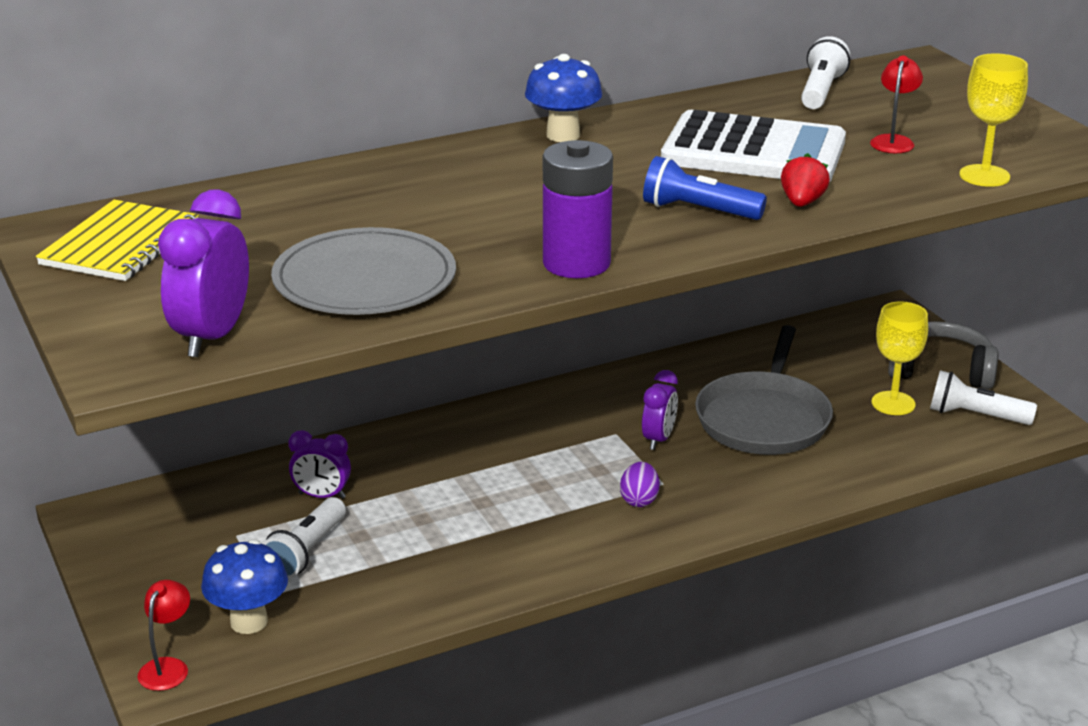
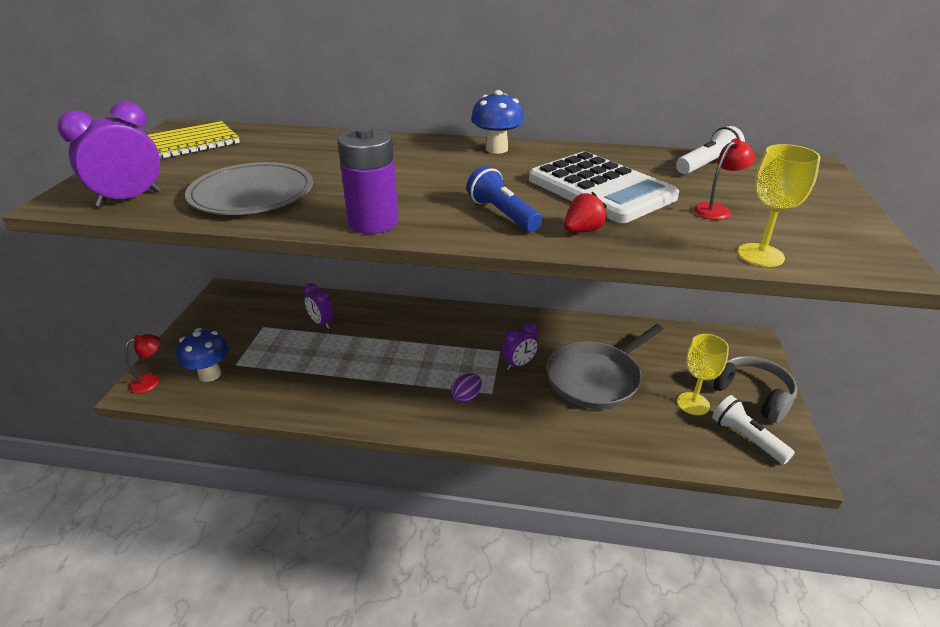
camera: 35 degrees right, 5 degrees up
(306, 552) = (278, 349): white flashlight -> none

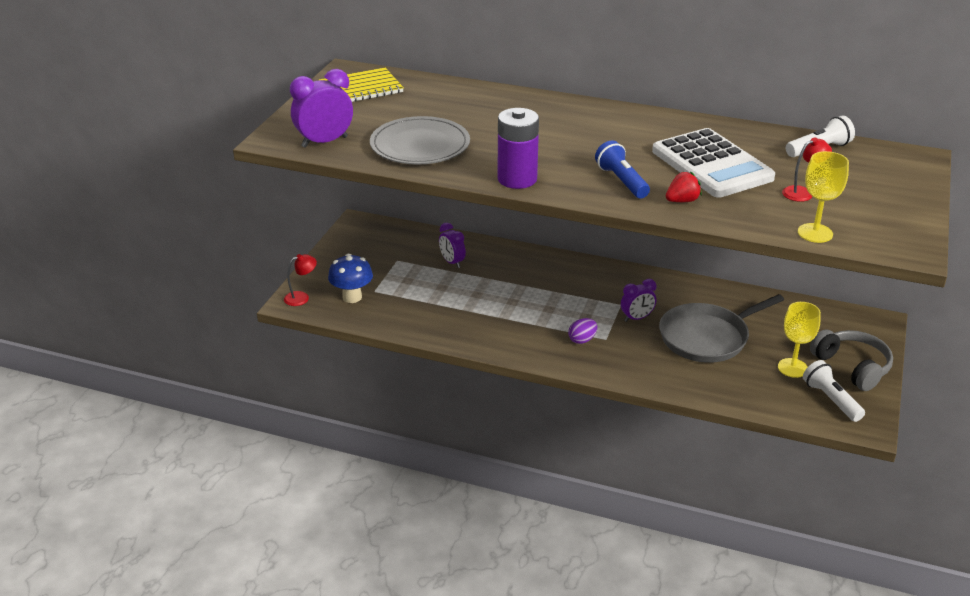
camera: 10 degrees right, 0 degrees up
(496, 149) = (632, 117): blue mushroom -> none

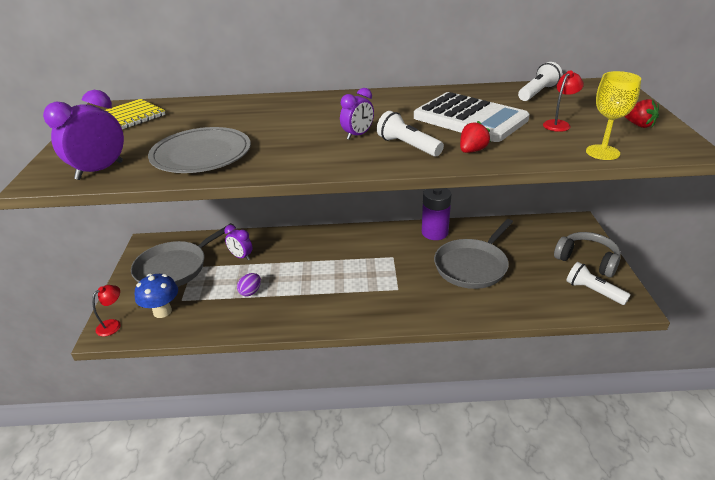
camera: 20 degrees left, 0 degrees up
(378, 256) = (174, 268): none -> grey pan
(517, 179) = (312, 164): purple battery -> purple battery (434, 233)
(582, 340) = (379, 295): purple egg -> purple egg (250, 292)
(621, 181) = (407, 146): blue flashlight -> white flashlight
(637, 318) = (411, 265): purple clock -> purple clock (357, 135)
(792, 368) = (548, 273): yellow goblet -> none
(890, 213) = (638, 125): none -> red strawberry

